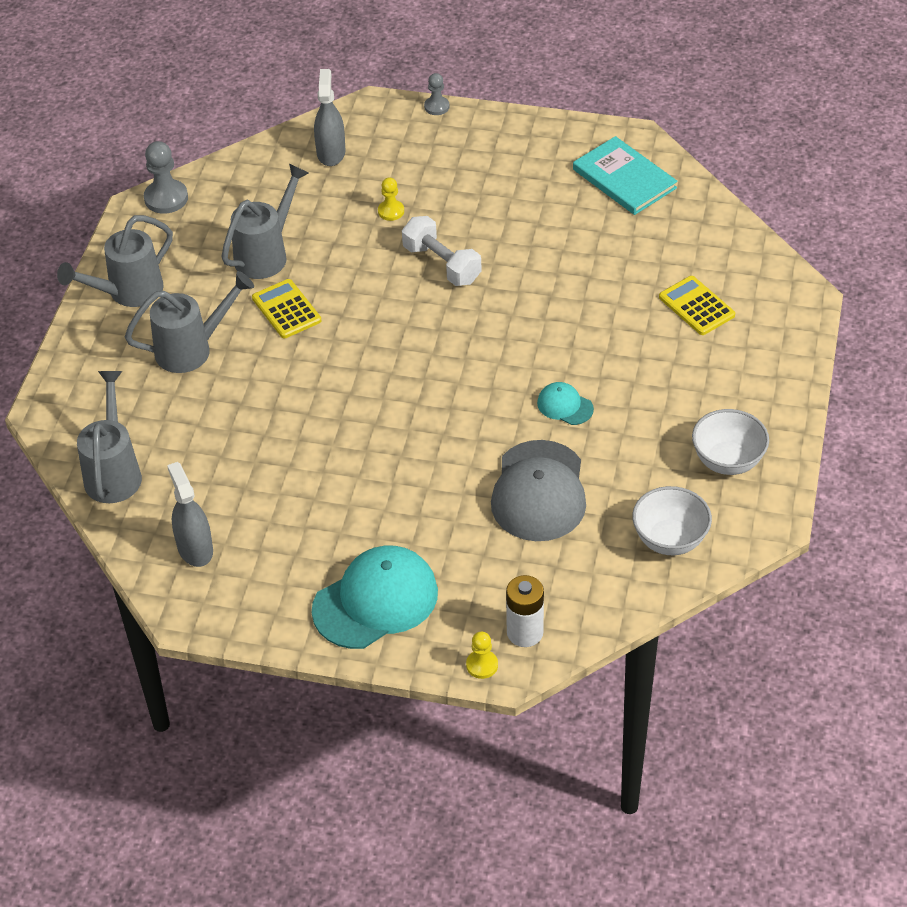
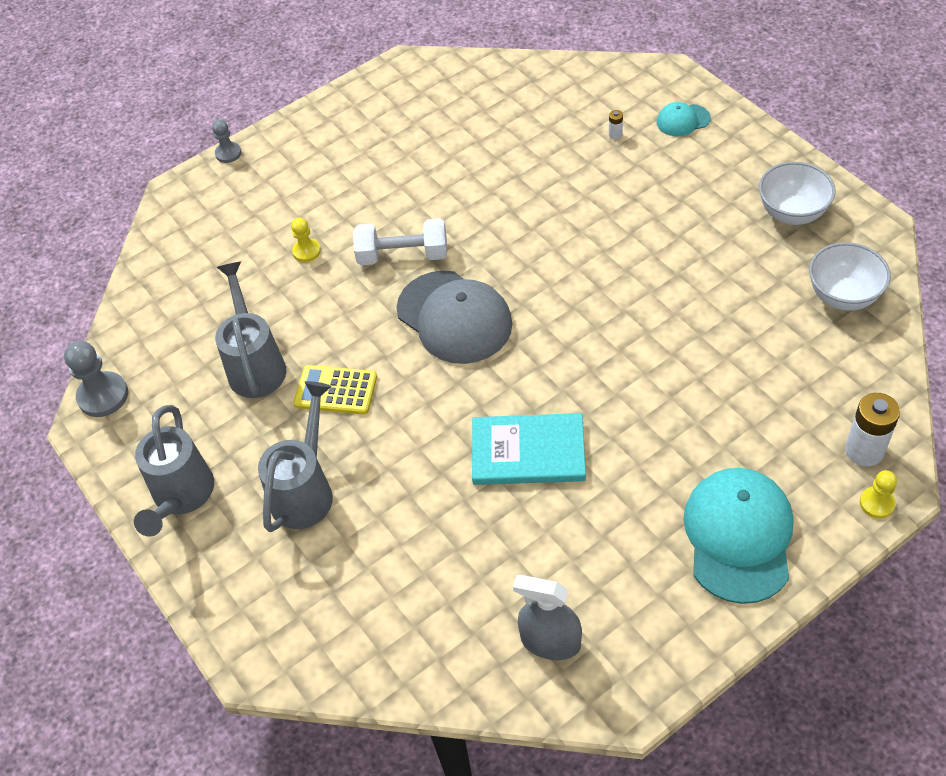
camera: 45 degrees left, 5 degrees up
(114, 472) = (390, 651): grey watering can -> none
(331, 153) = (194, 249): grey spray bottle -> none
(539, 492) = (716, 346): grey cap -> grey cap (454, 317)
(564, 406) = (639, 273): turquoise cap -> turquoise cap (682, 120)
(624, 179) = (439, 95): turquoise book -> turquoise book (528, 452)
(696, 306) = (615, 135): yellow calculator -> white battery

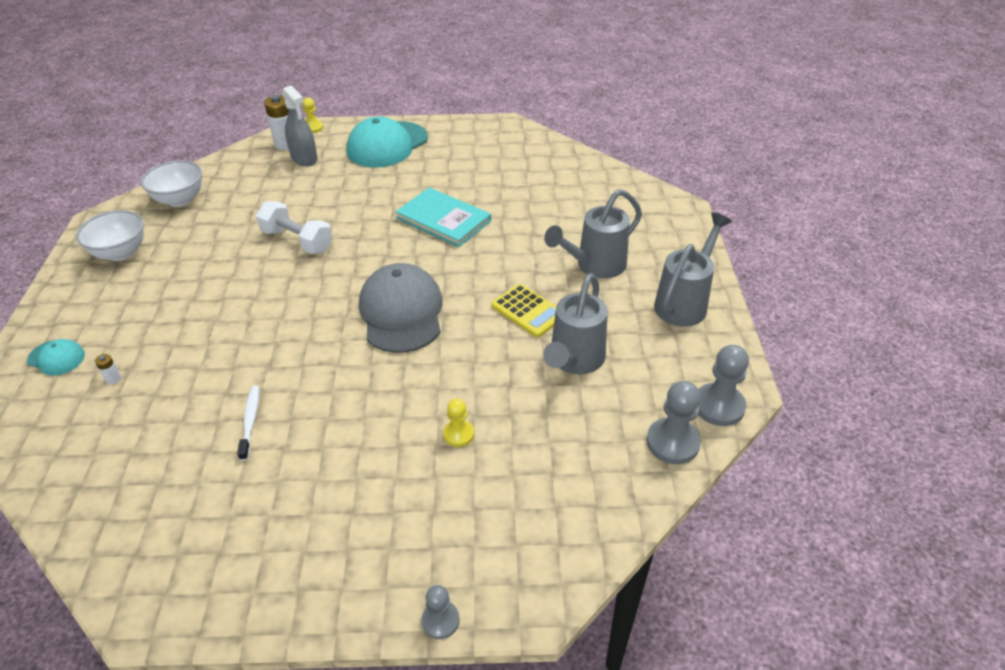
camera: 150 degrees left, 10 degrees down
(131, 341) = (672, 442): none -> grey pawn
(403, 255) = (387, 380): white dumbbell -> white dumbbell (297, 241)
(472, 171) = (250, 421): none -> white toothbrush
(550, 641) = (518, 152): grey spray bottle -> grey spray bottle (304, 158)

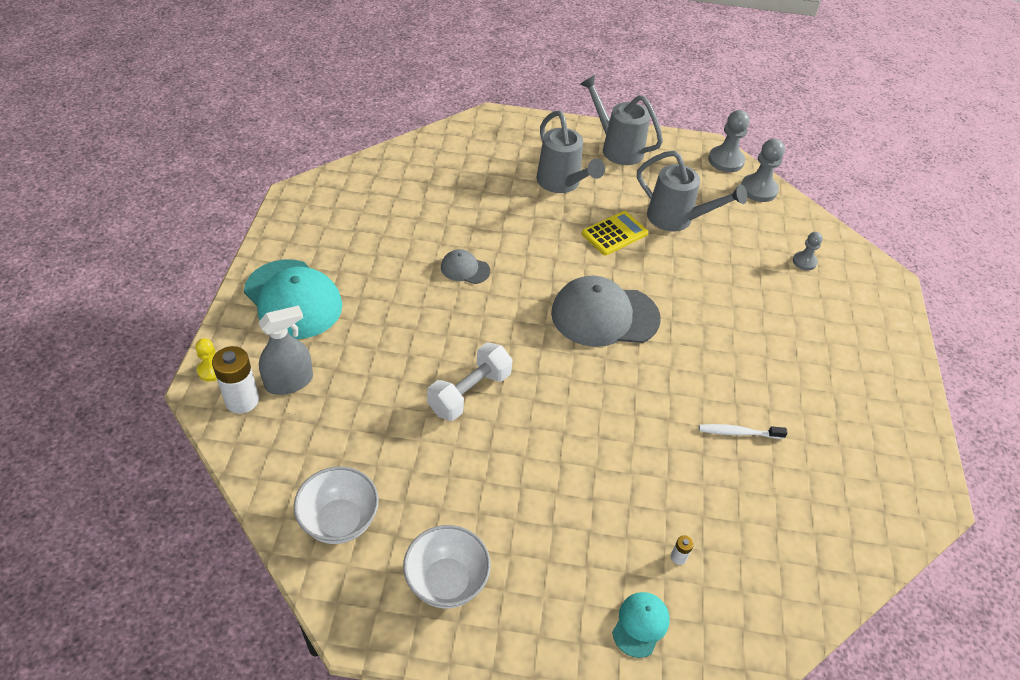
camera: 85 degrees left, 5 degrees up
(440, 620) = (909, 325): grey pawn -> grey pawn (804, 262)
(444, 219) = (465, 269): turquoise book -> grey cap
(458, 434) = (752, 296): yellow pawn -> none

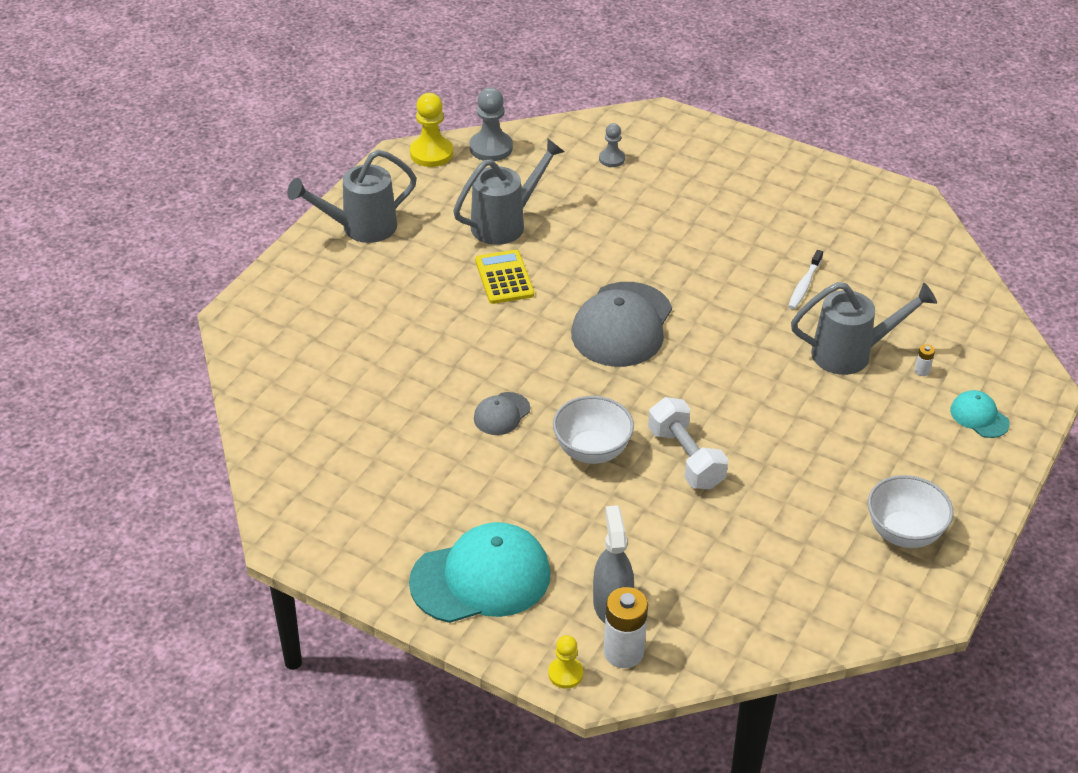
camera: 65 degrees left, 5 degrees down
(340, 521) = (813, 597): white bowl -> white bowl (592, 451)
(562, 183) = (398, 292): grey watering can -> grey watering can (851, 353)
(726, 160) = (431, 153): grey pawn -> yellow pawn

